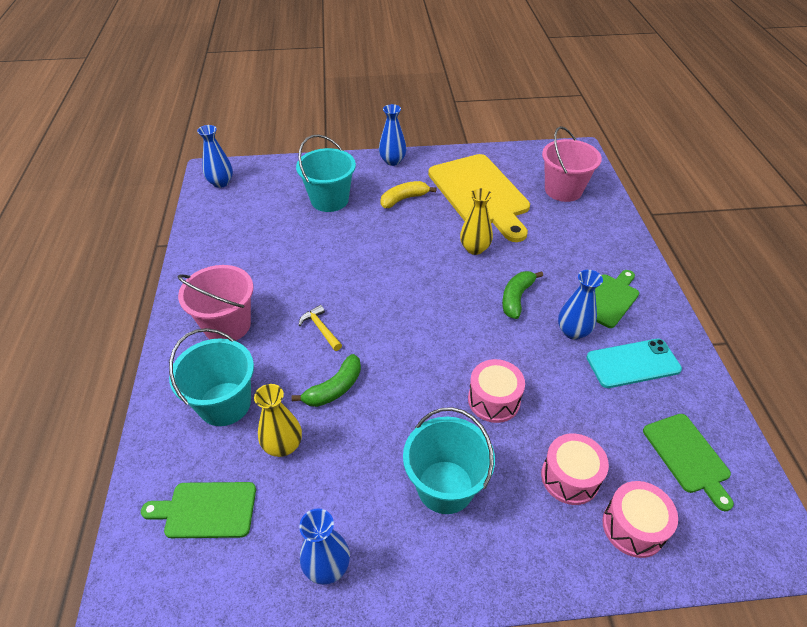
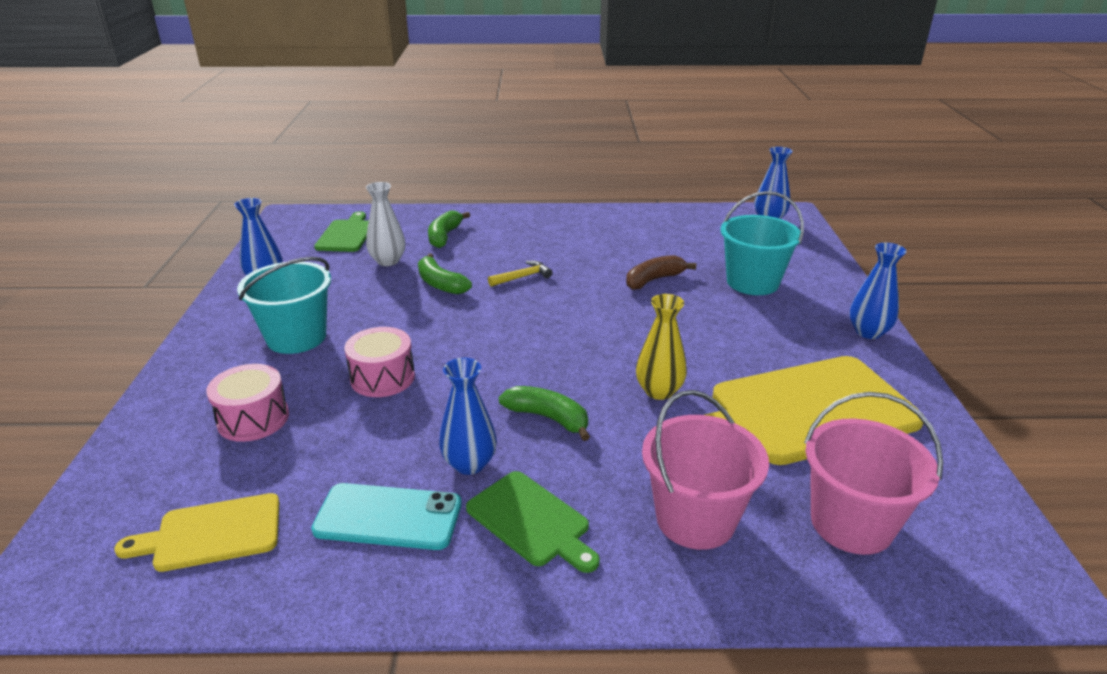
camera: 95 degrees right, 15 degrees down
(224, 404) = (444, 236): turquoise bucket -> green banana
(227, 325) = (538, 233): pink bucket -> pink bucket (695, 519)
(283, 445) = (388, 261): yellow vase -> white vase
(326, 248) = (654, 280): none -> brown banana
(404, 199) = (769, 337): yellow banana -> none
(633, 363) = (388, 517): turquoise phone -> turquoise phone turned 75 degrees counterclockwise
(633, 527) = (165, 456): pink drum -> none
(687, 456) = (212, 533): green cutting board -> yellow cutting board

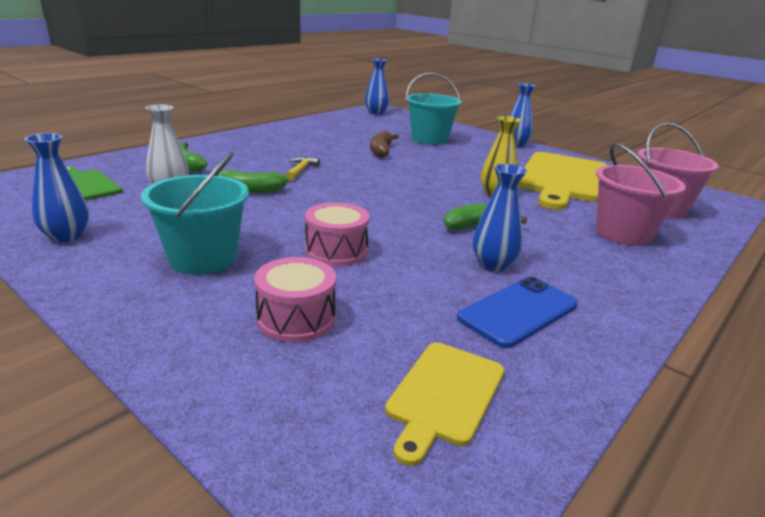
camera: 50 degrees left, 5 degrees down
(388, 517) = (518, 311): turquoise phone -> blue phone
(531, 521) = (578, 270): green cutting board -> none

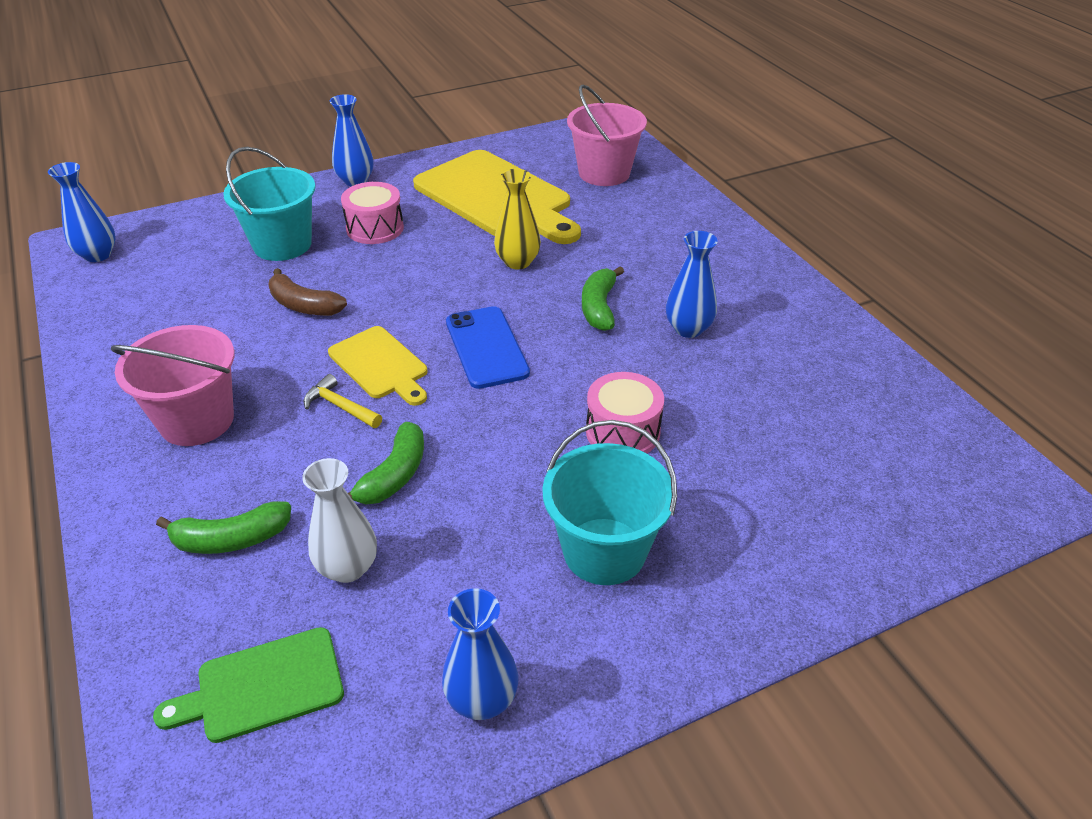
camera: 65 degrees left, 15 degrees up
(296, 319) = (759, 493): pink drum -> pink drum (375, 228)
(444, 395) = (886, 431): yellow cutting board -> yellow cutting board (380, 365)
(518, 311) = (777, 346): blue phone -> blue phone (486, 347)
(623, 233) = (650, 222): pink bucket -> pink bucket (197, 420)

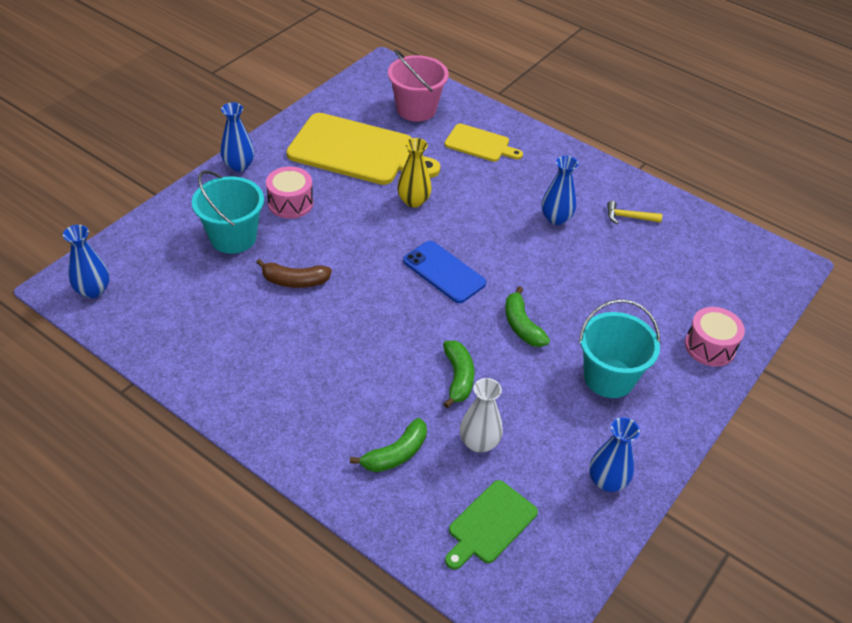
camera: 30 degrees left, 5 degrees up
(197, 420) = (300, 389): pink bucket -> none
(340, 406) = (385, 345): yellow hammer -> yellow hammer (628, 217)
(380, 365) = (386, 308): yellow cutting board -> yellow cutting board (480, 144)
(599, 307) = (492, 220): green banana -> green banana (522, 325)
(622, 432) = (567, 301): pink drum -> pink drum (710, 346)

